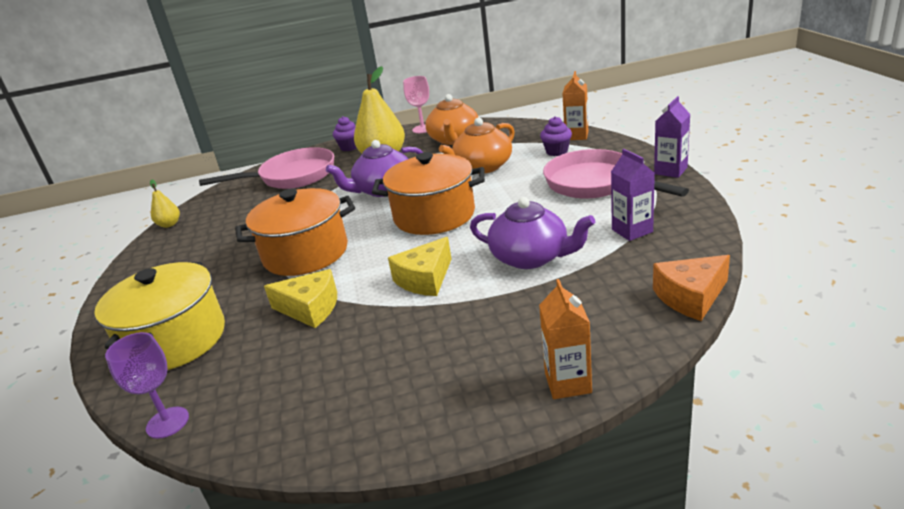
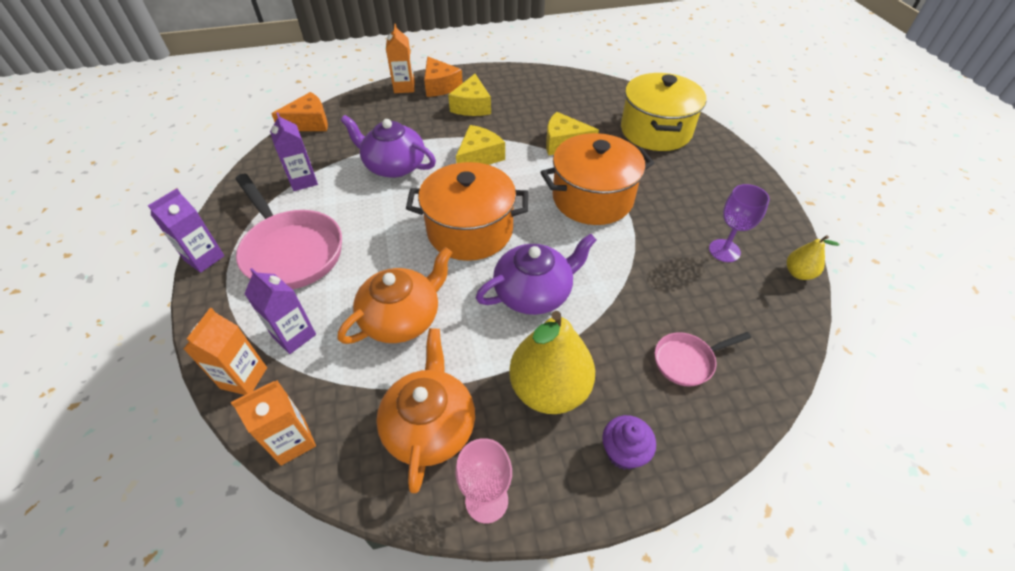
camera: 175 degrees right, 20 degrees up
(167, 422) = (618, 87): purple goblet -> purple goblet (724, 250)
(292, 177) = (687, 361): pink pan -> pink pan, size x0.51
(436, 354) = (472, 106): none -> yellow cheese
(499, 393) = (440, 86): none -> orange cheese
(530, 126) = (293, 441): none -> orange carton
(557, 151) = (294, 335): purple cupcake -> purple carton

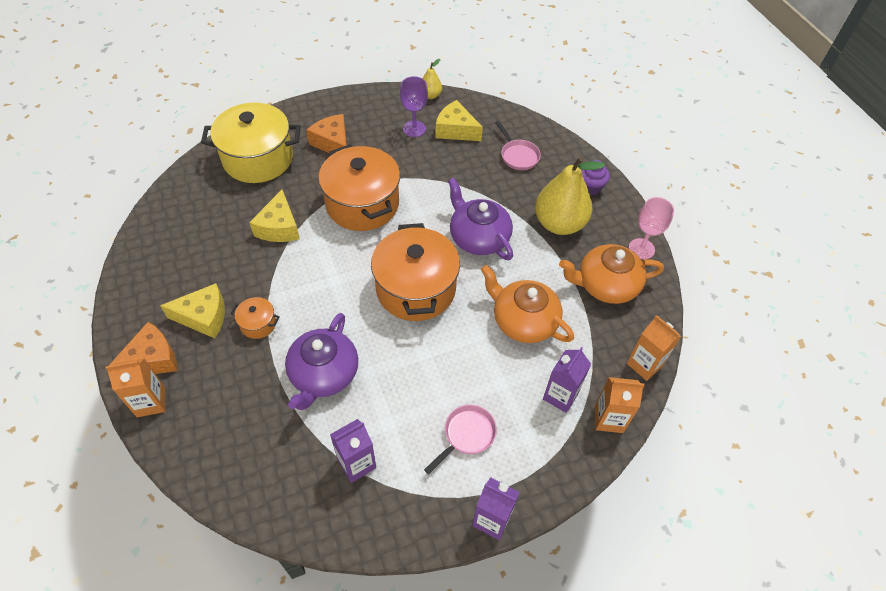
camera: 100 degrees left, 5 degrees up
(291, 251) = (466, 435): pink pan -> pink pan, size x0.51
(309, 123) = (234, 501): orange cheese -> orange cheese (333, 143)
(457, 132) = (258, 324): none -> orange pot
(479, 157) = (304, 296): yellow cheese -> yellow cheese (455, 130)

